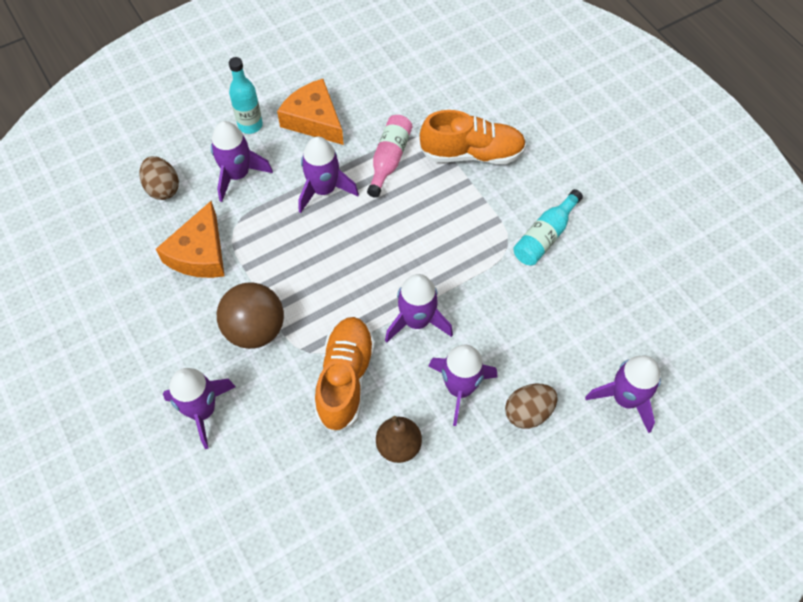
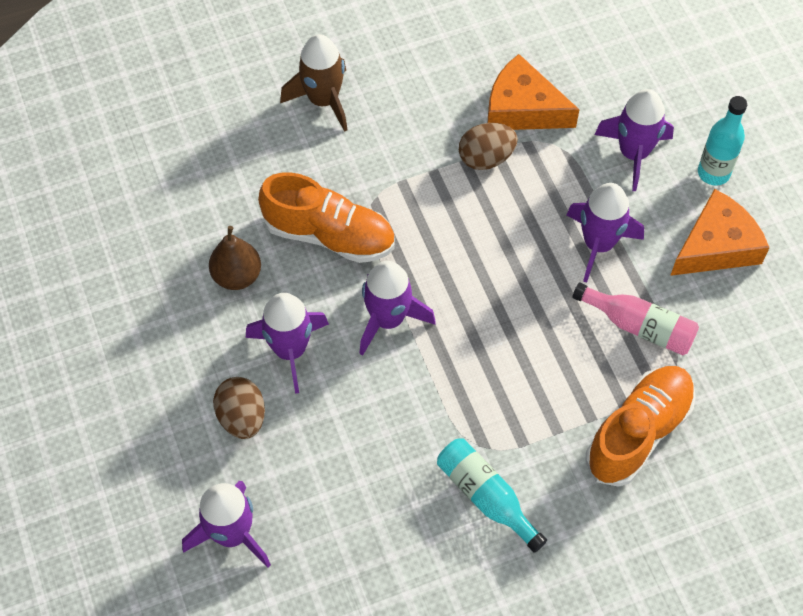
camera: 100 degrees right, 0 degrees up
(163, 188) = (622, 77): brown egg -> brown egg (486, 158)
(202, 410) = (323, 100): purple rocket -> brown rocket
(255, 330) = (410, 154): brown ball -> none
(472, 153) = (638, 432): orange shoe -> orange shoe turned 150 degrees counterclockwise

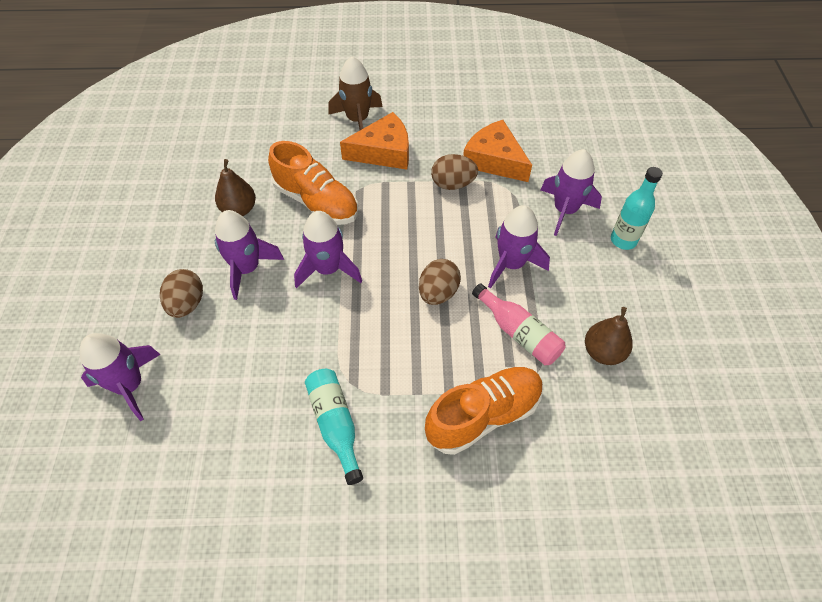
camera: 20 degrees right, 5 degrees down
(530, 307) = (438, 293): none -> brown egg
(716, 246) = (606, 292): orange cheese -> orange cheese (383, 152)
(737, 319) = (603, 352): none -> brown pear

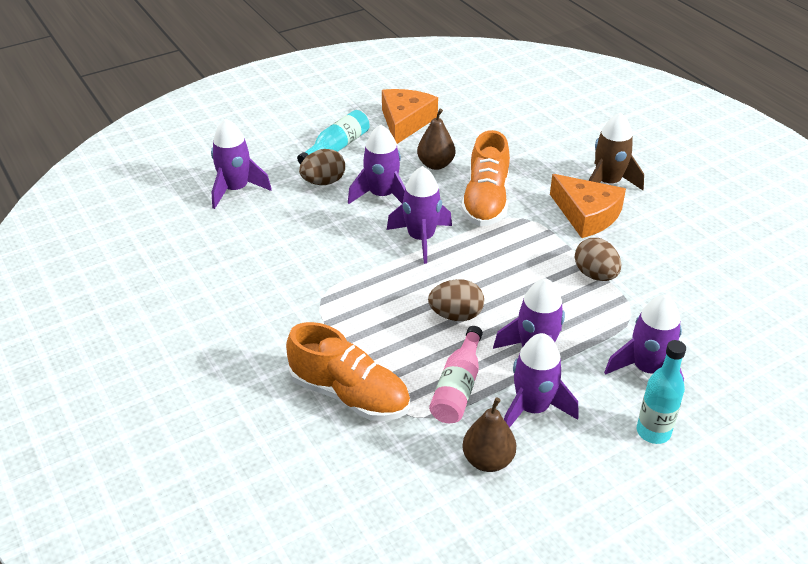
camera: 60 degrees right, 15 degrees down
(335, 424) = (277, 307): turquoise bottle -> turquoise bottle (337, 147)
(494, 160) = (659, 291): orange cheese -> orange cheese (405, 122)
(566, 296) = (533, 408): none -> purple rocket

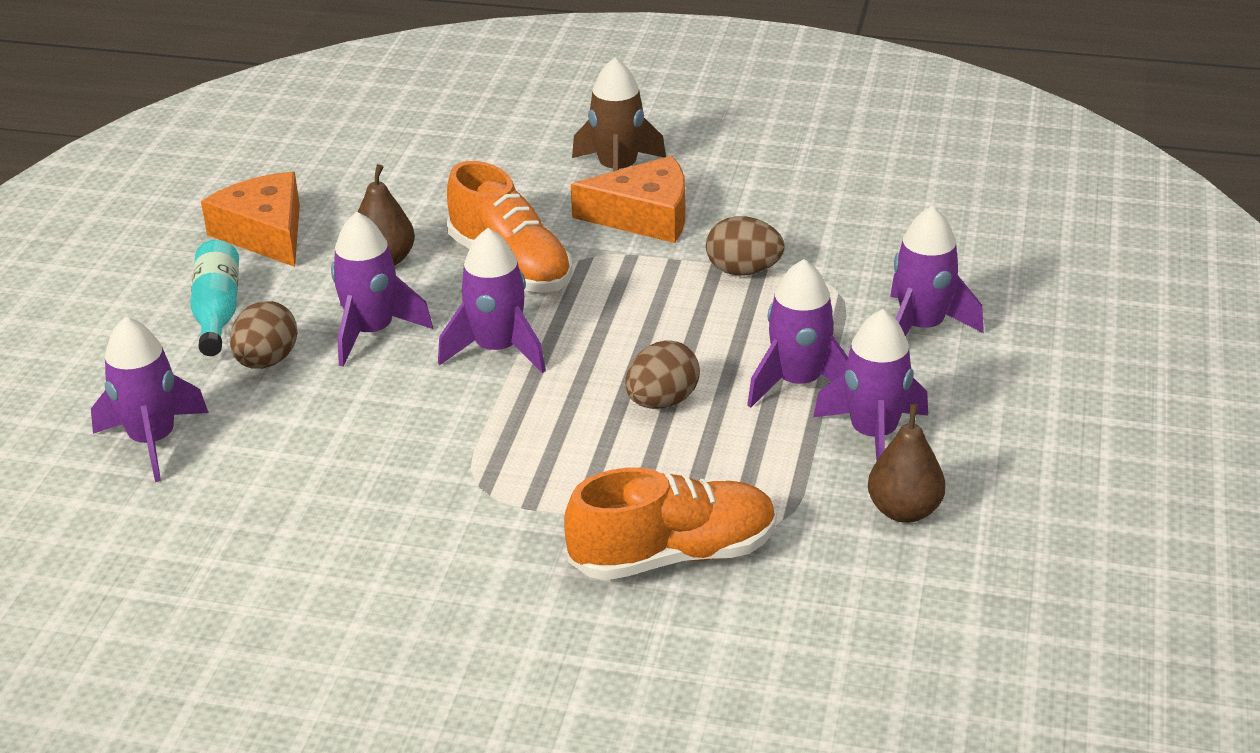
camera: 45 degrees left, 5 degrees down
(458, 387) = (773, 468): pink bottle -> none
(653, 432) = (1006, 378): turquoise bottle -> none

